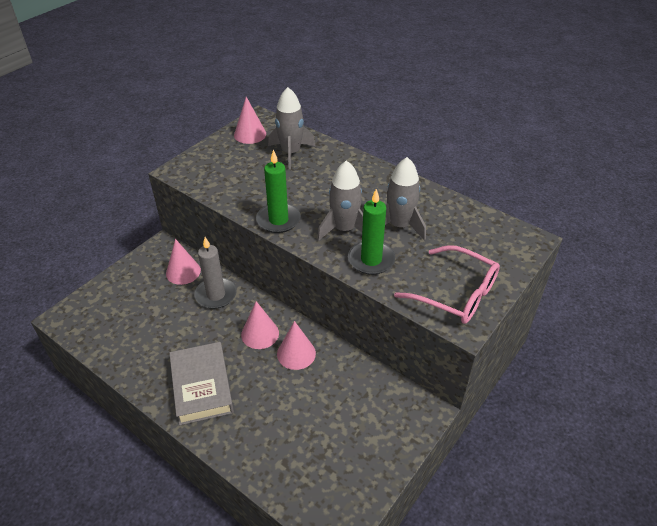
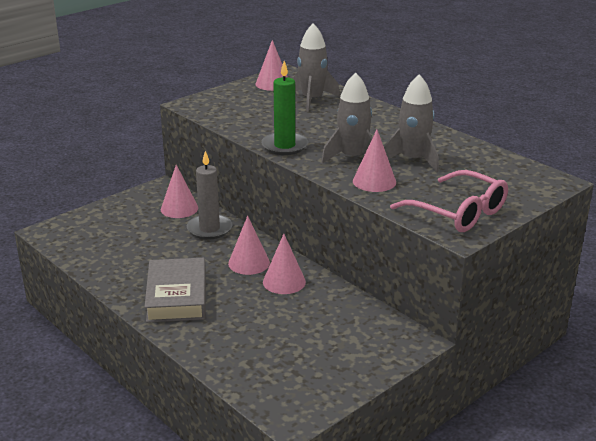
camera: 10 degrees right, 15 degrees down
(371, 260) = (374, 181): green candle -> pink cone

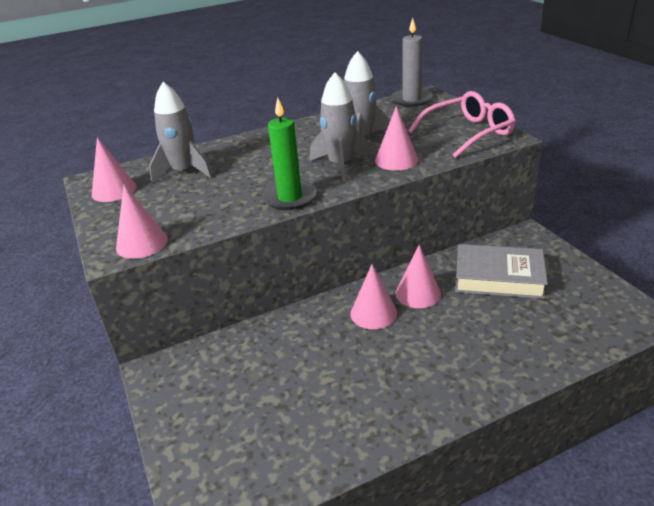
camera: 70 degrees left, 5 degrees up
(177, 296) = (427, 378): grey book -> grey book (498, 277)
(179, 208) = (221, 358): pink cone -> pink cone (142, 243)
(209, 229) = (286, 336): grey candle -> grey candle (411, 100)

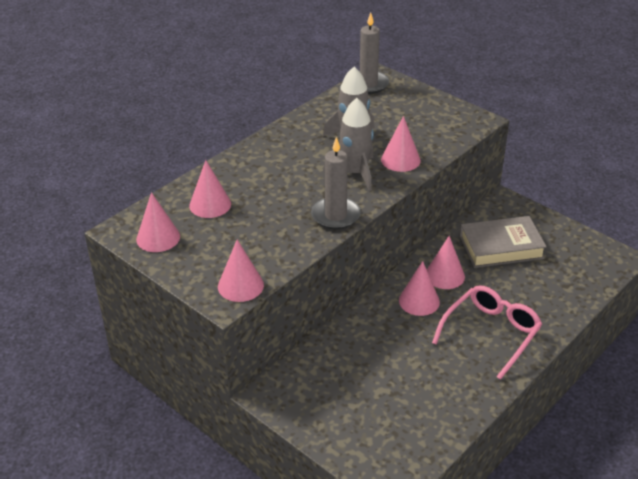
camera: 25 degrees left, 5 degrees up
(184, 172) = (210, 204): grey rocket -> pink cone
(290, 198) = (335, 215): green candle -> grey candle
(467, 133) = (443, 120): pink glasses -> pink glasses (490, 334)

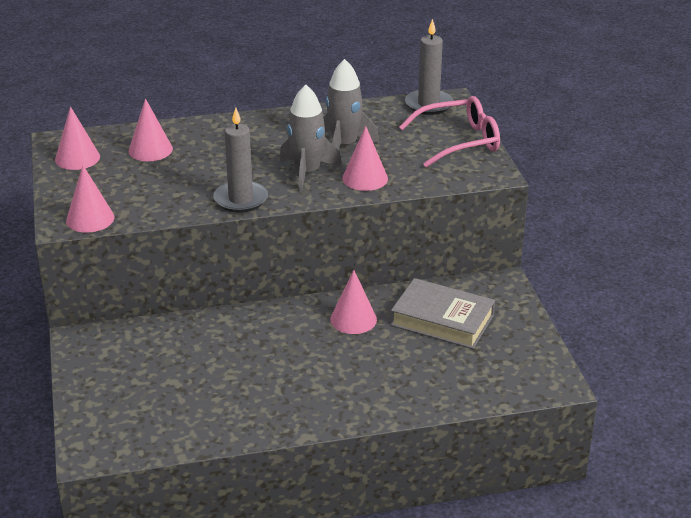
camera: 35 degrees right, 5 degrees down
(419, 301) = (300, 329): pink cone -> none
(490, 334) = (330, 386): pink glasses -> pink glasses (458, 141)

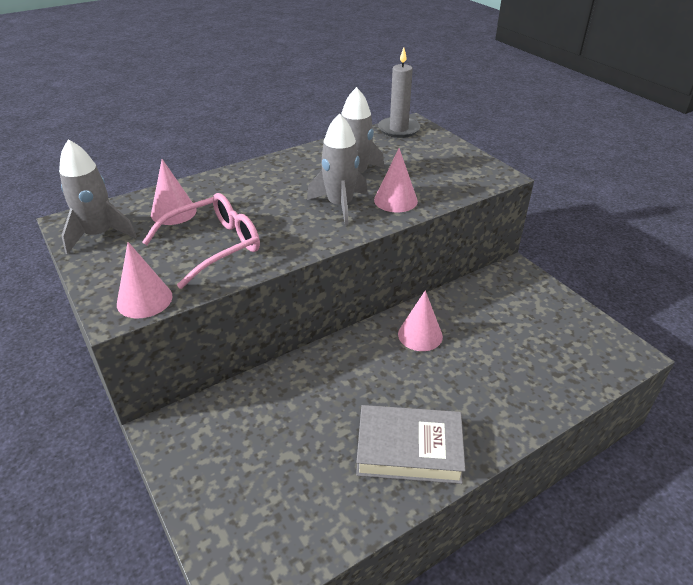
camera: 20 degrees left, 5 degrees up
(77, 158) = (99, 235): pink cone -> grey rocket
(240, 199) = (294, 244): grey candle -> none
(442, 320) = (495, 316): grey book -> grey book (409, 449)
(458, 141) = (447, 154): pink glasses -> pink glasses (213, 246)

